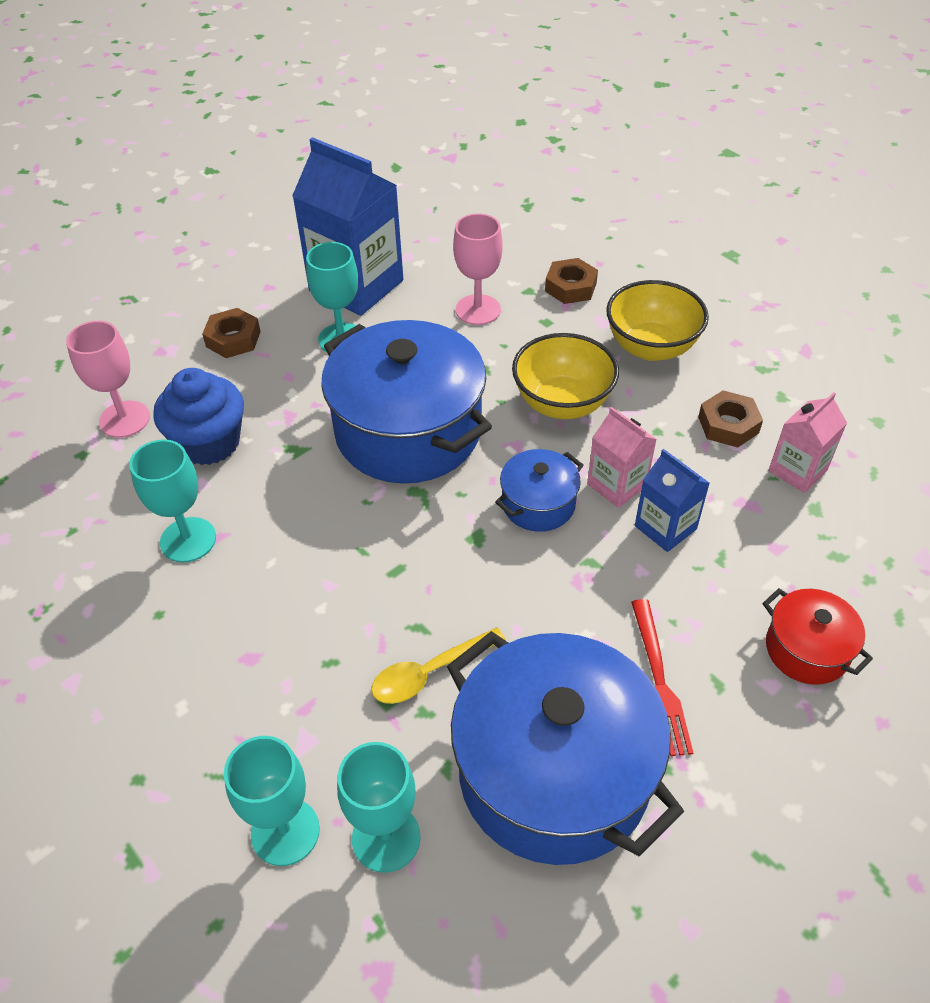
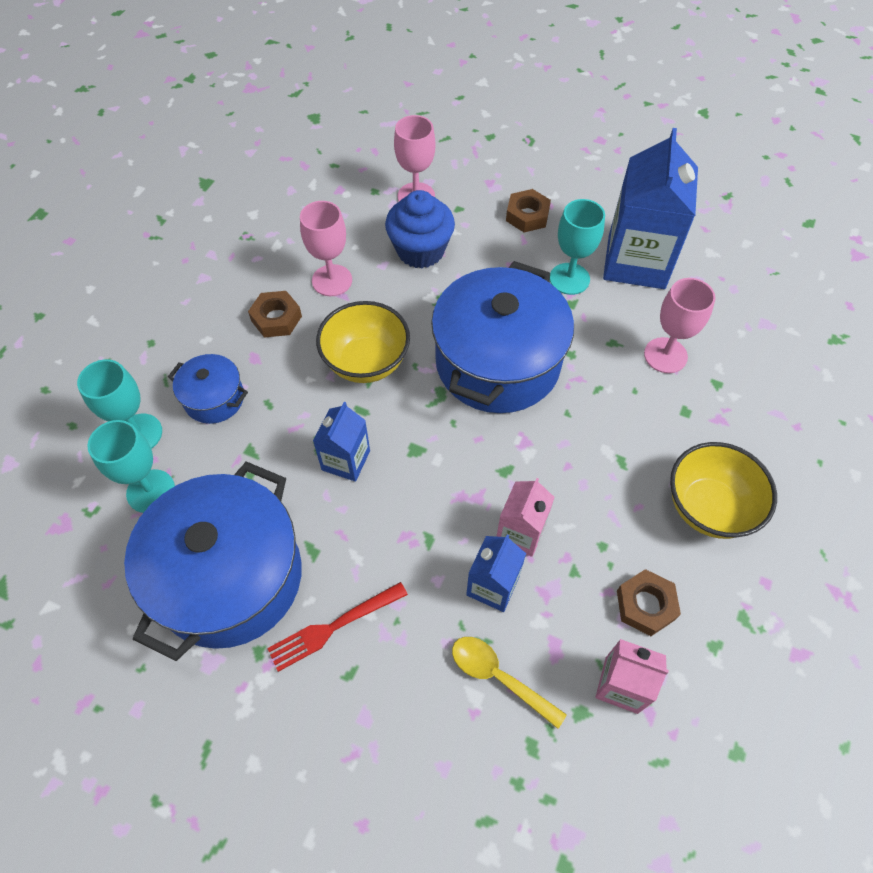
camera: 65 degrees right, 10 degrees up
(188, 540) = (332, 280): turquoise goblet -> pink goblet
(429, 673) = (282, 466): yellow spoon -> yellow spoon (498, 677)
(455, 606) = (346, 460): none -> blue carton
(538, 504) = (469, 480): blue pot -> blue pot (214, 399)
(562, 403) = (591, 459): yellow bowl -> yellow bowl (366, 362)
(570, 287) = (745, 414): brown nut -> brown nut (276, 318)
(807, 649) = (413, 741): red pot -> none

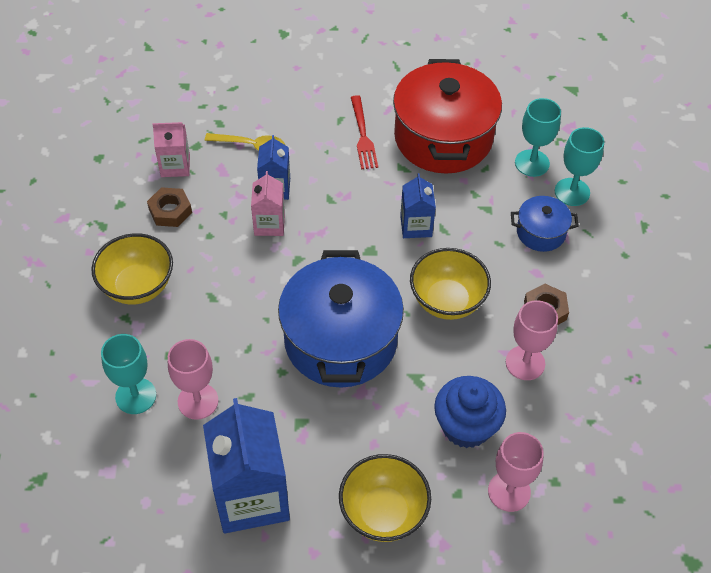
camera: 155 degrees right, 5 degrees down
(230, 577) = (443, 138): blue pot -> red pot
(333, 627) = (363, 136): red fork -> red fork turned 135 degrees clockwise
(527, 215) = (383, 513): brown nut -> yellow bowl
(569, 279) = (310, 449): turquoise goblet -> turquoise goblet (136, 396)

